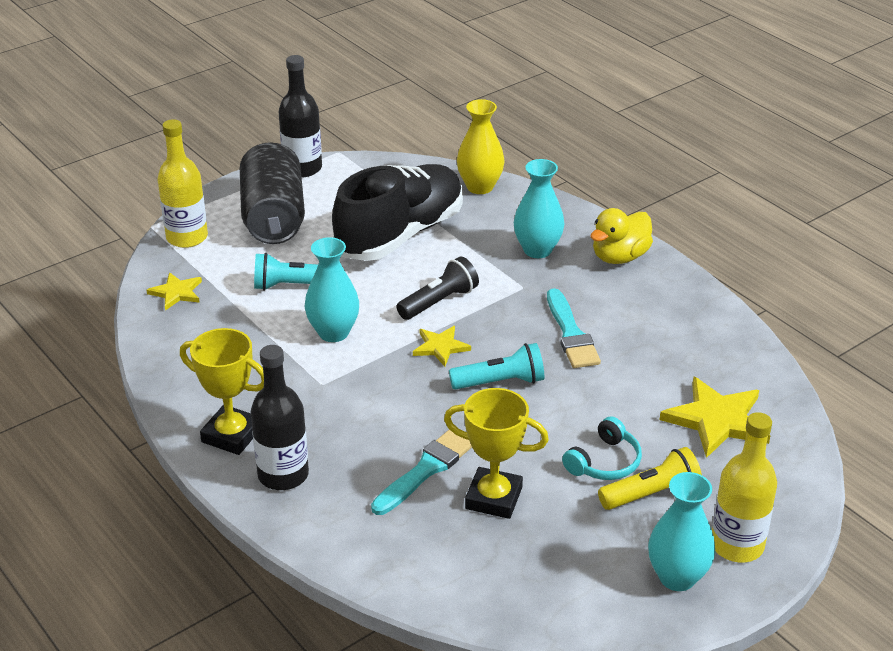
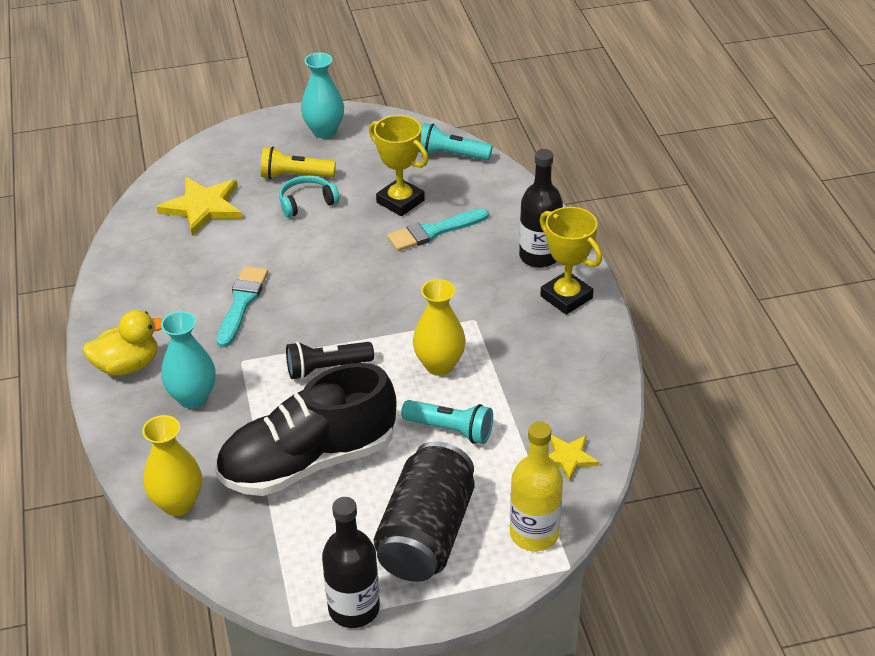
camera: 155 degrees left, 5 degrees up
(333, 332) = (439, 365): turquoise vase -> yellow vase
(440, 347) = (357, 323): yellow star -> none
(500, 382) = (332, 279): turquoise flashlight -> turquoise flashlight (451, 155)
(737, 545) = (272, 136): yellow bottle -> none

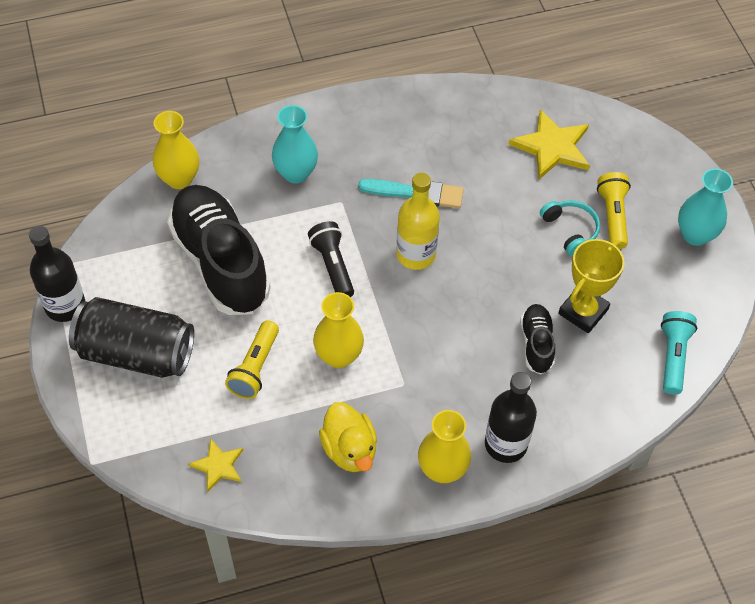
camera: 85 degrees right, 15 degrees up
(127, 365) = (333, 123): yellow duck -> yellow duck (349, 449)
(433, 231) = (536, 344): turquoise brush -> black shoe
(450, 430) = (255, 367): turquoise flashlight -> yellow flashlight
(534, 534) = (130, 435): yellow bottle -> yellow bottle (416, 255)
(566, 297) = (442, 469): yellow trophy -> yellow vase

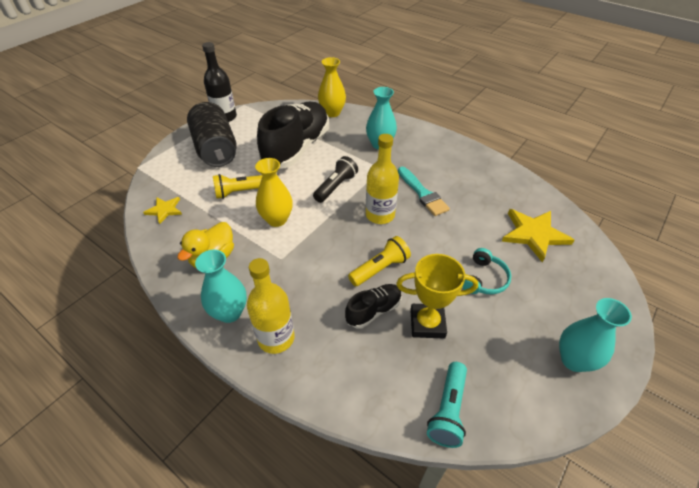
camera: 55 degrees right, 10 degrees down
(442, 469) = (229, 312): yellow vase -> turquoise vase
(505, 444) = (276, 338): black bottle -> yellow bottle
(612, 216) = (524, 297): yellow flashlight -> yellow flashlight (380, 268)
(673, 357) = (448, 410): turquoise flashlight -> turquoise flashlight turned 135 degrees clockwise

